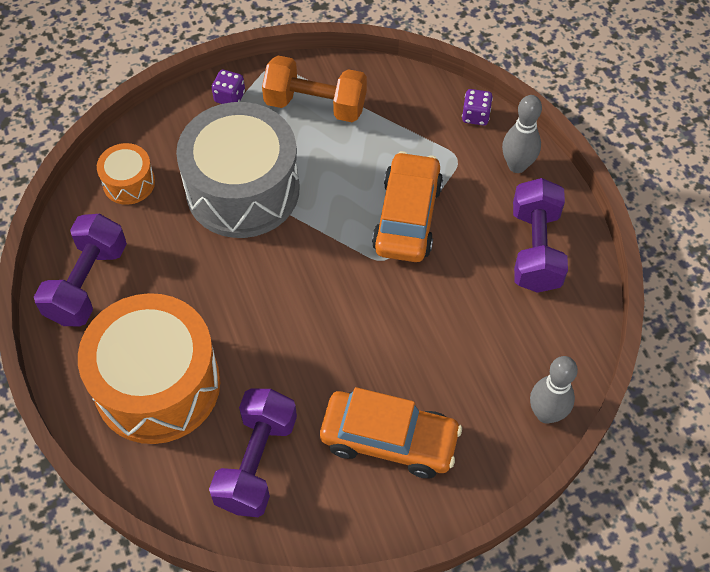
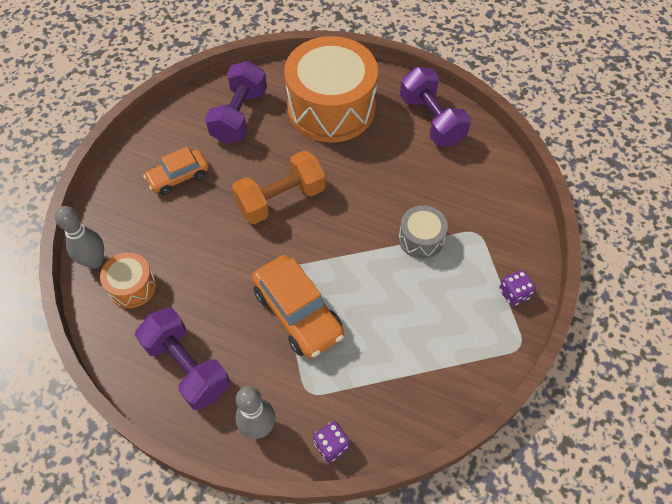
camera: 135 degrees right, 0 degrees up
(129, 183) = (489, 185): orange drum -> orange drum (132, 286)
(243, 190) = (421, 239): grey drum -> grey drum, size x0.46
(256, 462) = (239, 116): purple dumbbell -> purple dumbbell turned 45 degrees clockwise
(315, 105) = (453, 342): orange dumbbell -> orange dumbbell (281, 199)
(389, 440) = (178, 177): orange car -> orange car, size x0.63

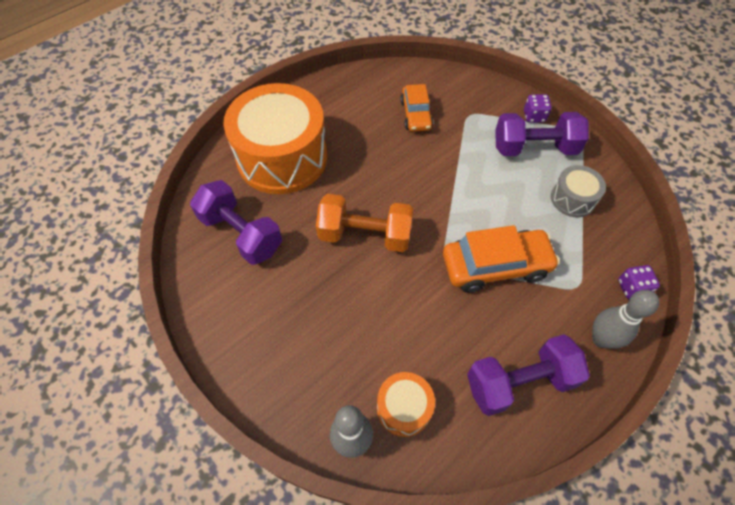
camera: 65 degrees left, 0 degrees up
(178, 177) = (285, 316): orange car -> orange car (416, 115)
(281, 199) = (365, 235): orange dumbbell -> orange dumbbell turned 75 degrees counterclockwise
(421, 239) = (459, 151): grey drum -> grey drum (572, 199)
(431, 120) = (342, 96): purple dumbbell -> purple dumbbell (534, 148)

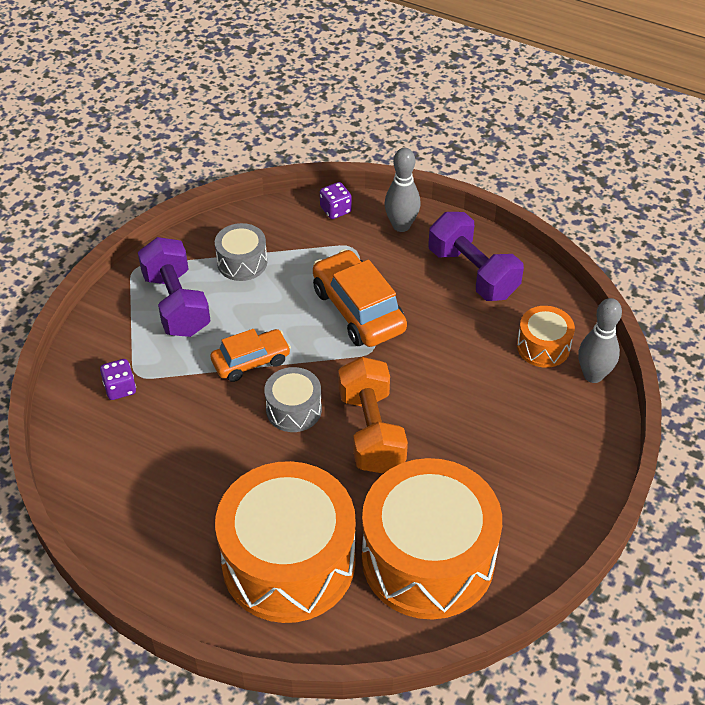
camera: 110 degrees left, 10 degrees down
(241, 234) = (428, 558): purple dumbbell -> orange drum
(405, 192) = (294, 409): none -> grey drum
(416, 115) = (156, 431): orange car -> orange car (251, 361)
(534, 116) = (121, 312): purple dice -> purple dice (120, 388)

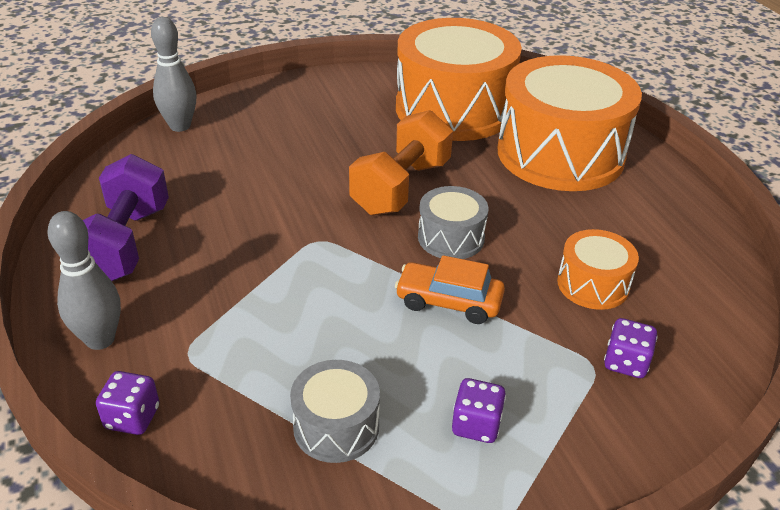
camera: 140 degrees left, 10 degrees down
(176, 304) = (476, 425): purple dumbbell -> purple dice
(358, 310) = (280, 281): orange car -> none
(543, 346) = (178, 160): orange drum -> orange drum (593, 284)

